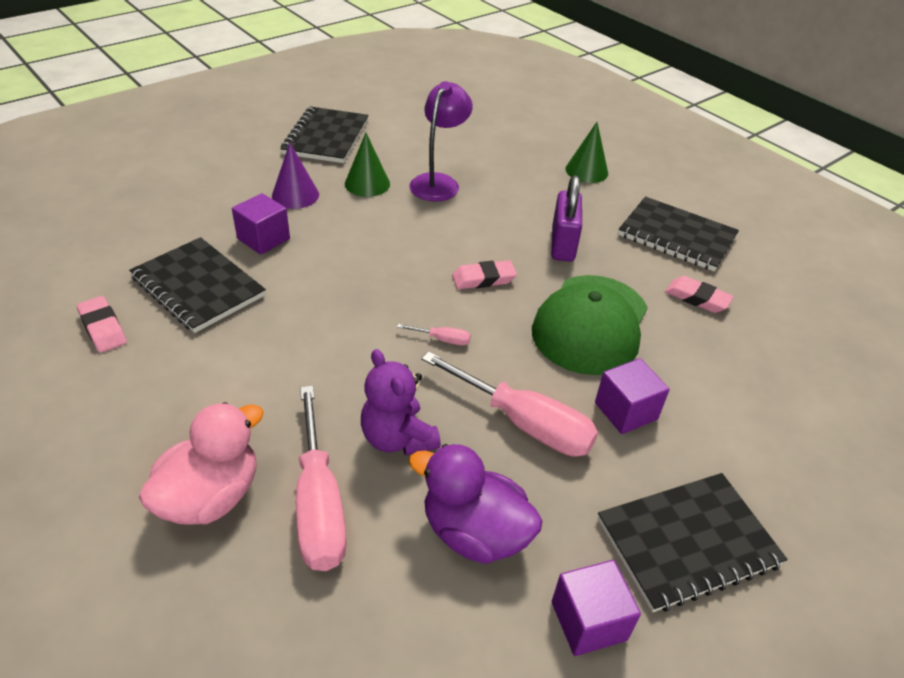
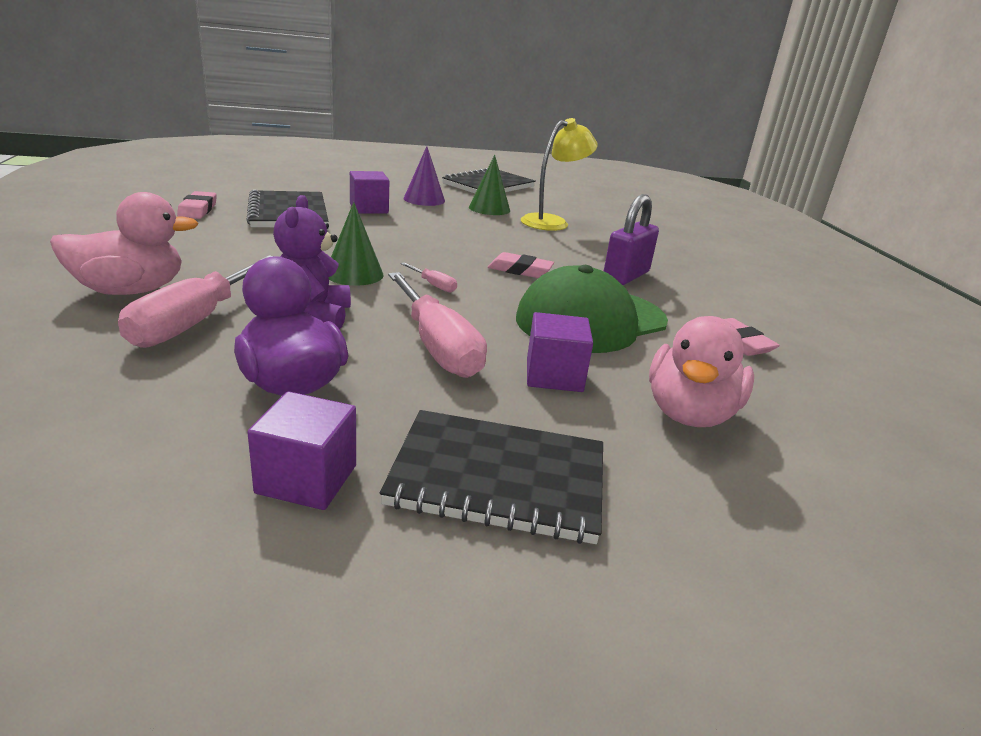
camera: 30 degrees right, 15 degrees down
(438, 182) = (552, 222): purple lamp -> yellow lamp
(586, 171) = (708, 250): green cone -> green cone (354, 274)
(676, 236) = (762, 305): black notebook -> none
(731, 403) = (689, 414): none -> pink duck

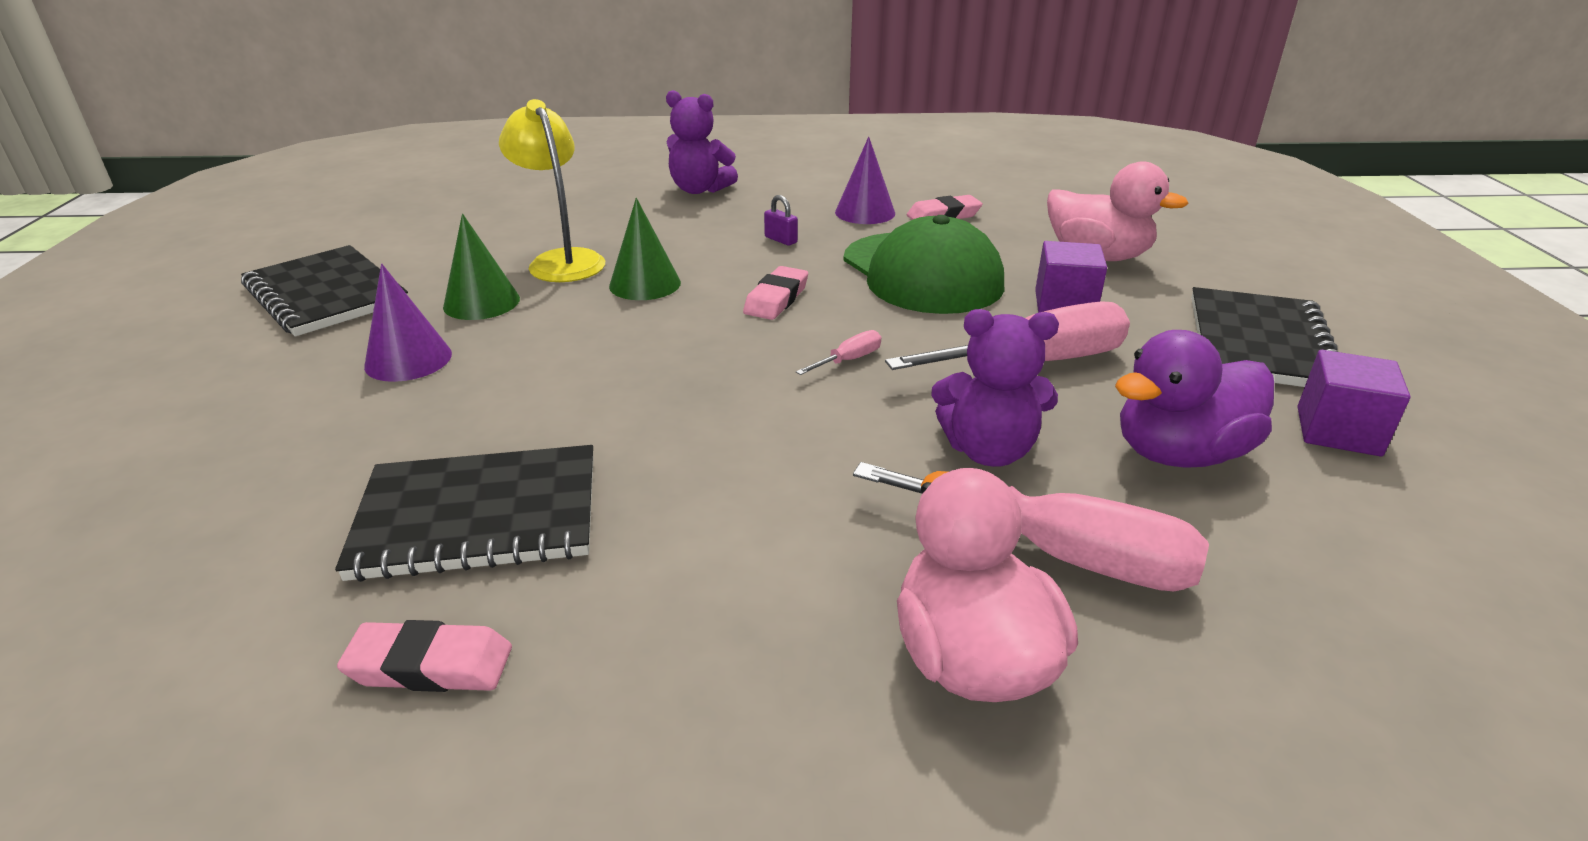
camera: 80 degrees left, 5 degrees up
(354, 274) = (822, 423): green cone -> green cone (645, 284)
(369, 208) = (461, 418): purple cube -> none
(626, 276) = (781, 240): purple padlock -> purple padlock, size x0.46
(706, 255) = (699, 189): none -> purple teddy bear
(712, 309) = (865, 212): none -> purple cone

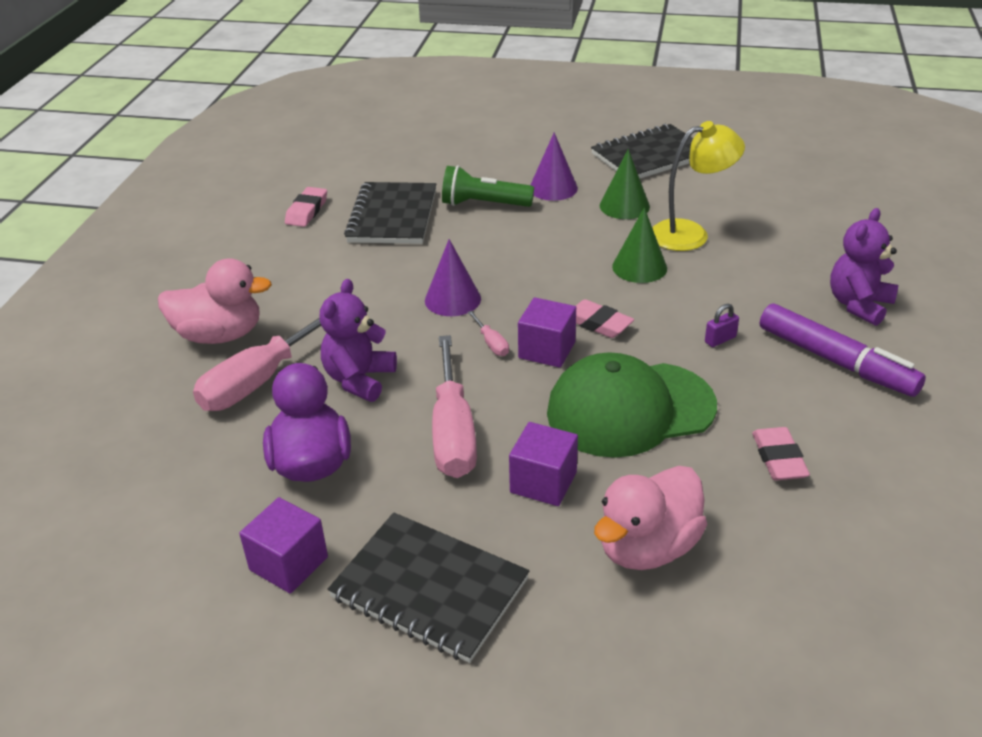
camera: 105 degrees right, 5 degrees up
(450, 417) = (483, 204): none -> green flashlight
(794, 198) = (835, 361): none -> purple marker
(844, 323) = (547, 350): none -> purple cube
(865, 212) = (790, 402): purple cone -> purple cone (452, 299)

